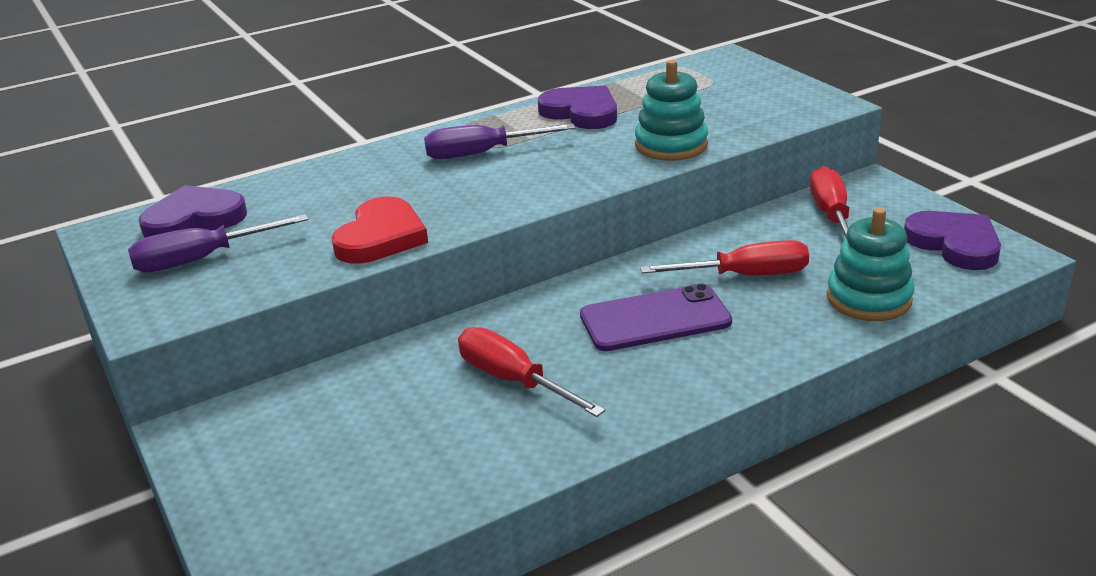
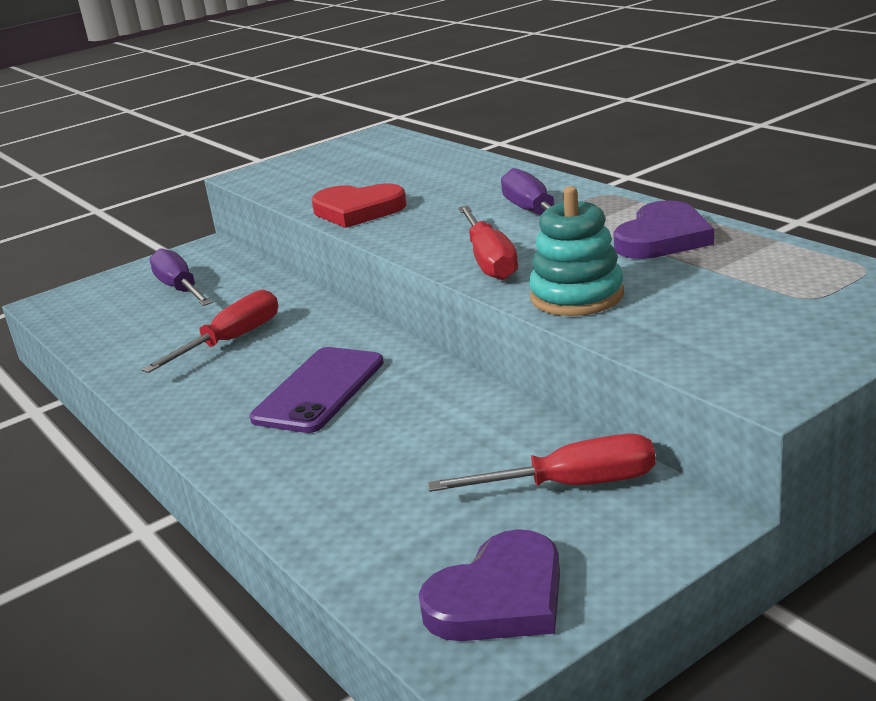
camera: 85 degrees right, 5 degrees down
(194, 219) = (395, 151): purple heart -> none
(201, 259) = (329, 168): purple screwdriver -> purple screwdriver (180, 289)
(655, 319) = (319, 390): purple phone -> purple phone turned 45 degrees clockwise
(745, 275) = (405, 433): red screwdriver -> red screwdriver (489, 261)
(869, 299) = (348, 521): turquoise stacking toy -> none

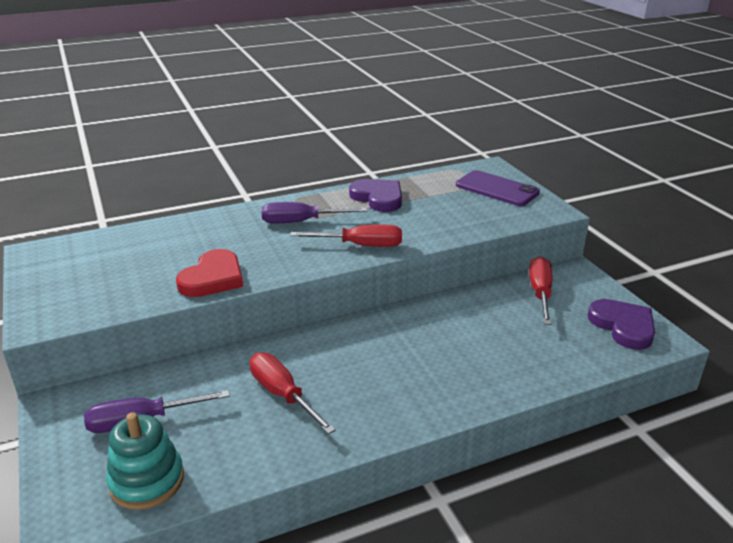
camera: 80 degrees left, 5 degrees up
(319, 390) = (394, 359): purple phone -> purple phone (497, 189)
(577, 296) = (432, 231): turquoise stacking toy -> turquoise stacking toy (147, 481)

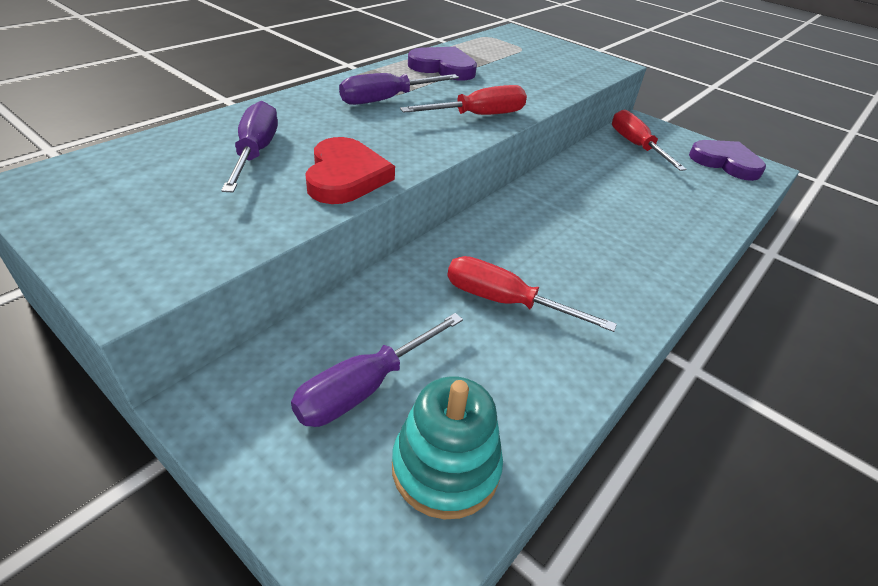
camera: 30 degrees left, 10 degrees up
(172, 251) = (255, 152): none -> purple screwdriver
(497, 189) = (545, 50): purple phone -> none

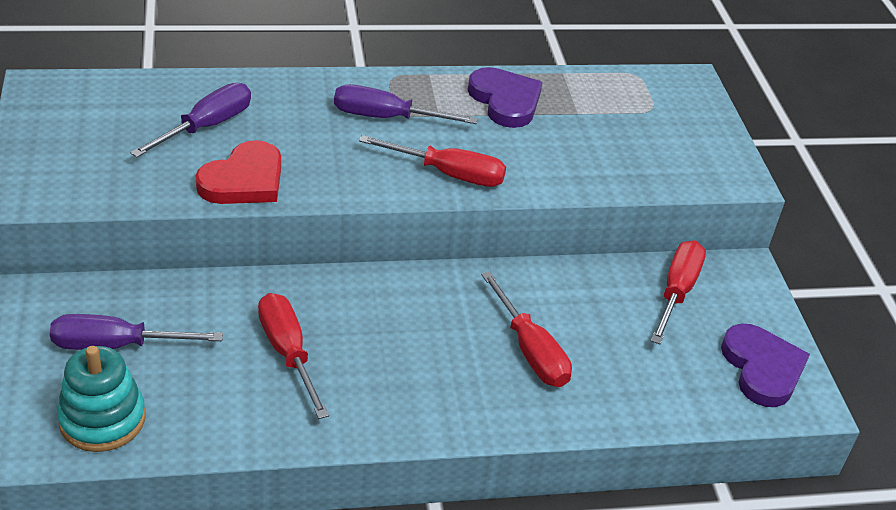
camera: 40 degrees right, 0 degrees up
(629, 212) = (530, 351): none -> red screwdriver

